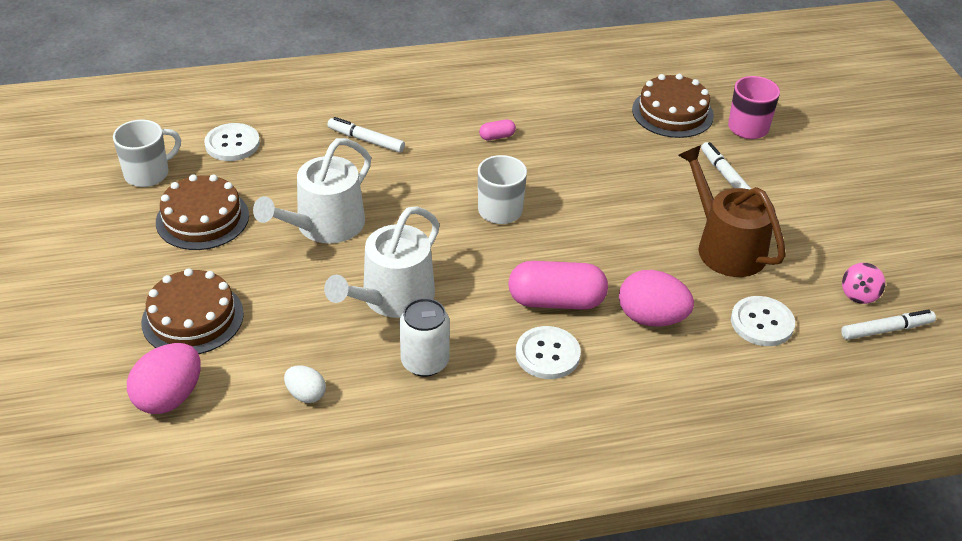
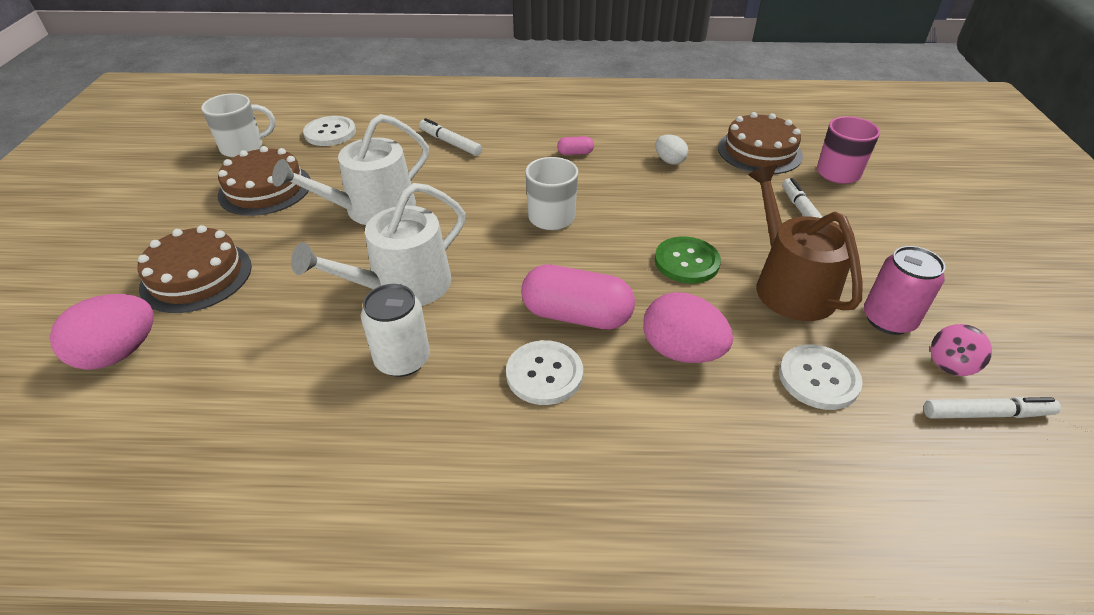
camera: 15 degrees right, 0 degrees up
(306, 394) = (257, 375): white egg -> white egg (669, 161)
(634, 237) = (686, 262): none -> green button
(808, 265) = (888, 319): none -> pink can

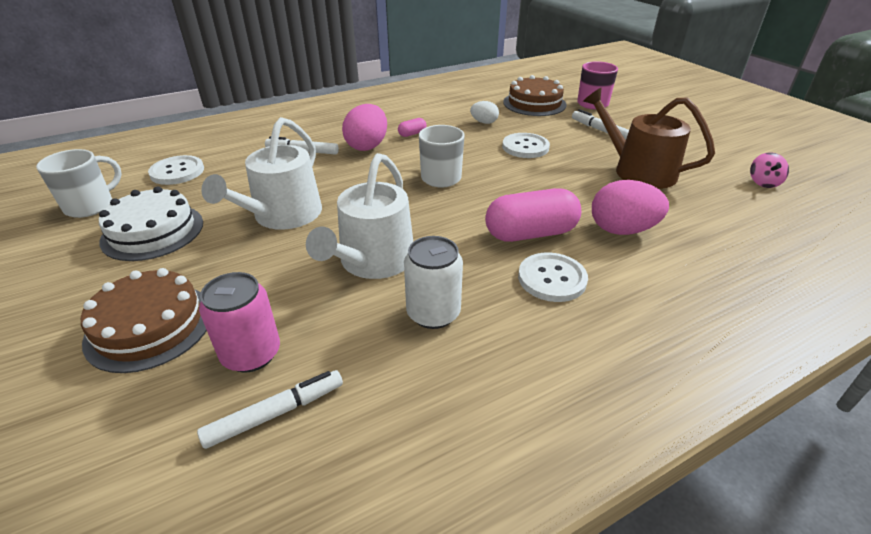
camera: 30 degrees left, 5 degrees down
(119, 353) = (124, 429): pink egg -> pink egg (367, 146)
(265, 189) = (153, 231): brown cake -> white cake
(686, 262) = (563, 177): green button -> none
(818, 378) = (712, 215): white button -> white button (525, 147)
(888, 319) = (708, 171): pink can -> pink can (251, 354)
(986, 414) = (807, 201): white marker -> white marker (275, 413)

